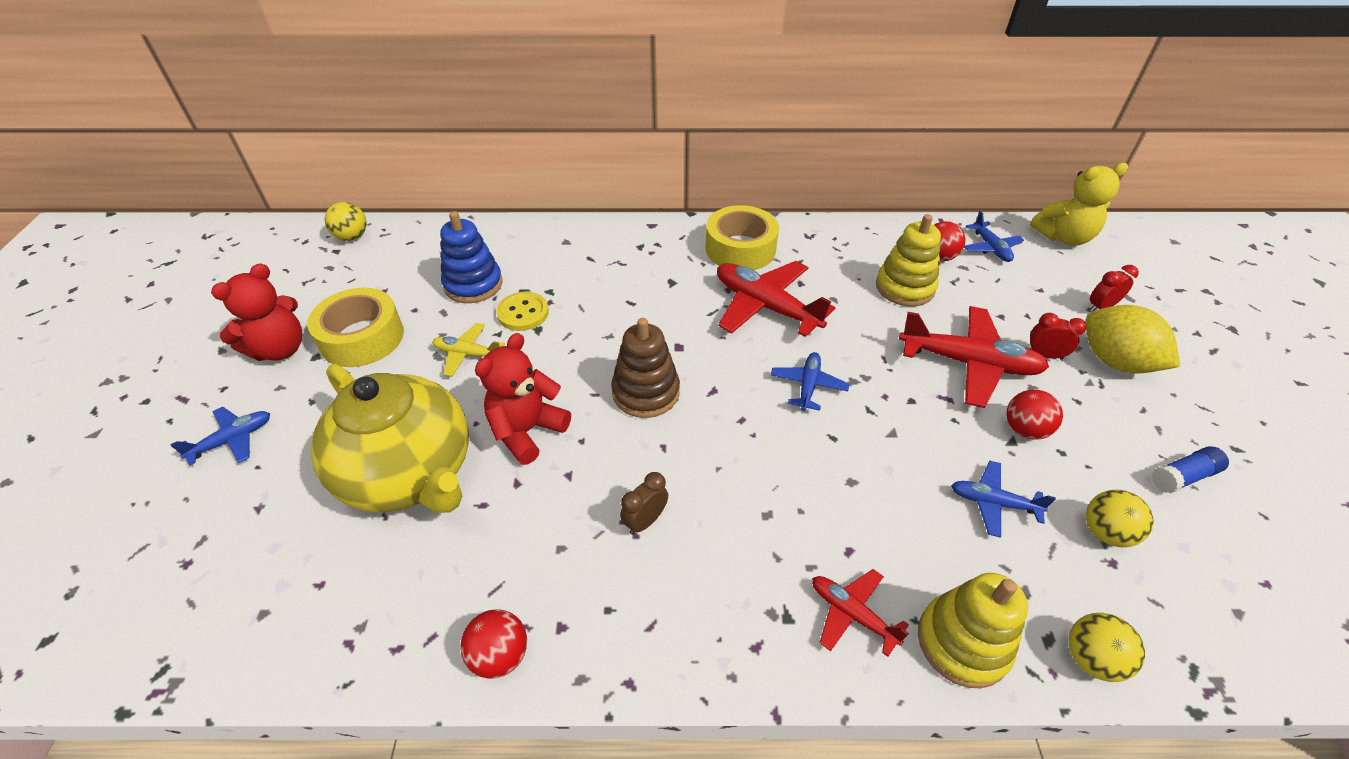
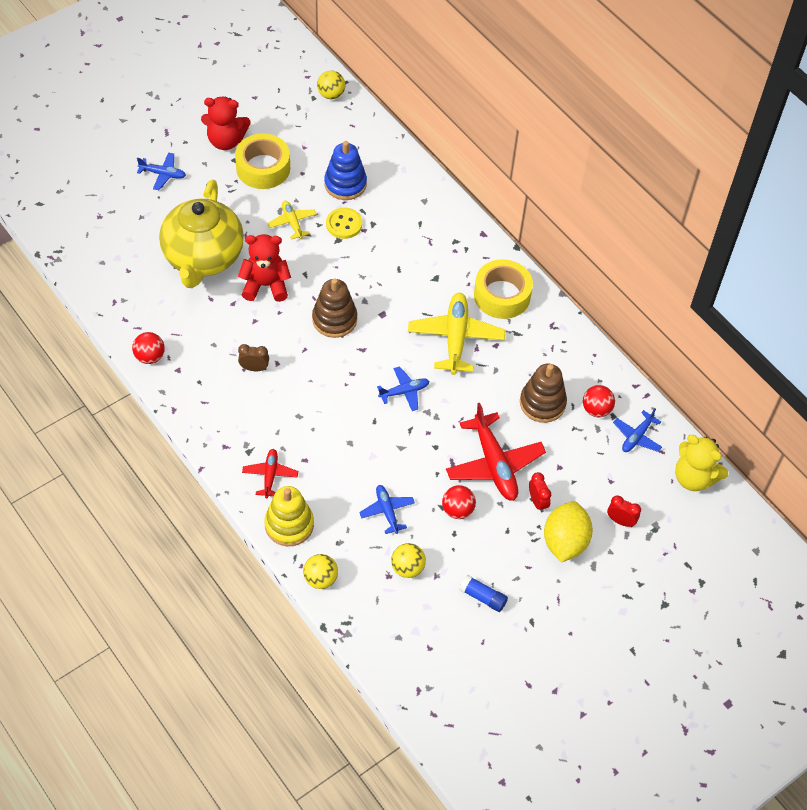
camera: 50 degrees right, 10 degrees up
(766, 306) = (455, 338): red plane -> yellow plane
(905, 287) = (542, 403): yellow stacking toy -> brown stacking toy

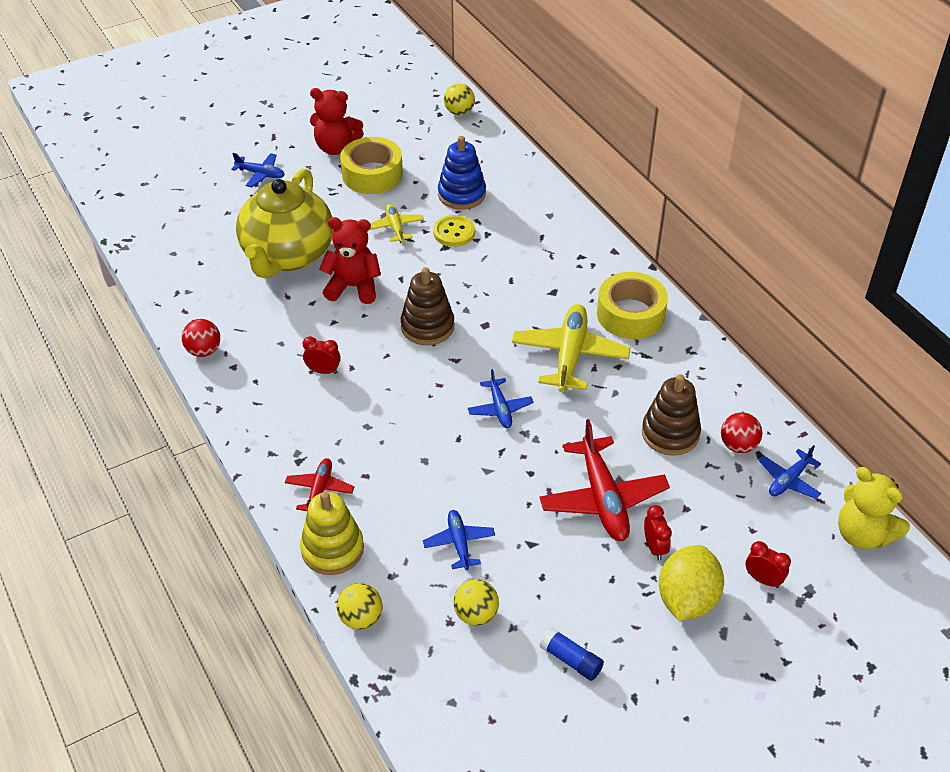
camera: 10 degrees right, 10 degrees down
(254, 368) = (323, 371): brown clock -> red clock
(404, 392) = (500, 409): blue plane -> blue plane turned 90 degrees clockwise
(457, 510) = (550, 549): red ball -> none

